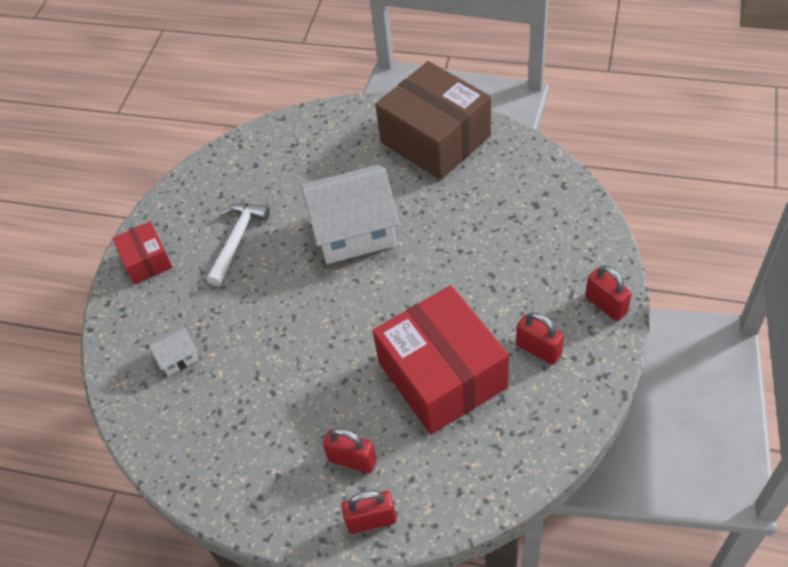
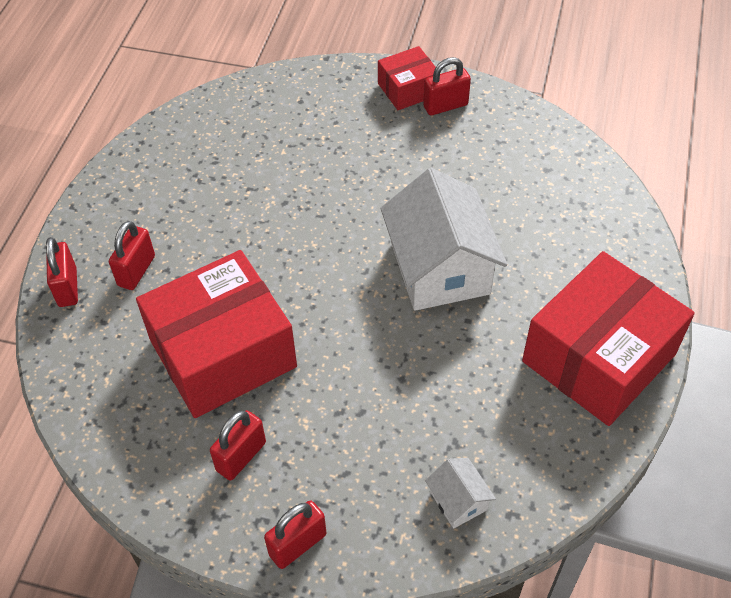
camera: 85 degrees right, 0 degrees up
(172, 233) = (445, 106): none -> red padlock
(177, 357) = (283, 125): white house -> white house (458, 500)
(237, 240) = (432, 160): white hammer -> none
(435, 139) = (599, 358): brown box -> red box

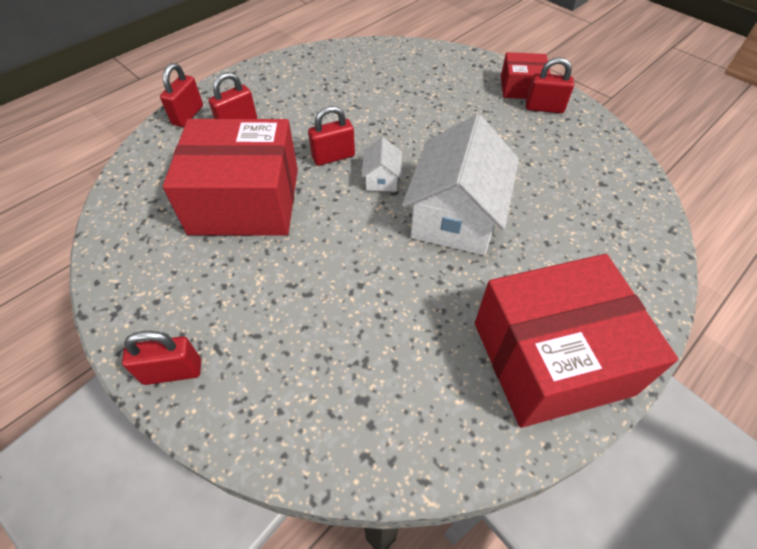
camera: 30 degrees right, 0 degrees up
(241, 456) = (193, 279): red padlock -> red padlock (333, 157)
(458, 500) = (328, 414): white house -> white house (382, 179)

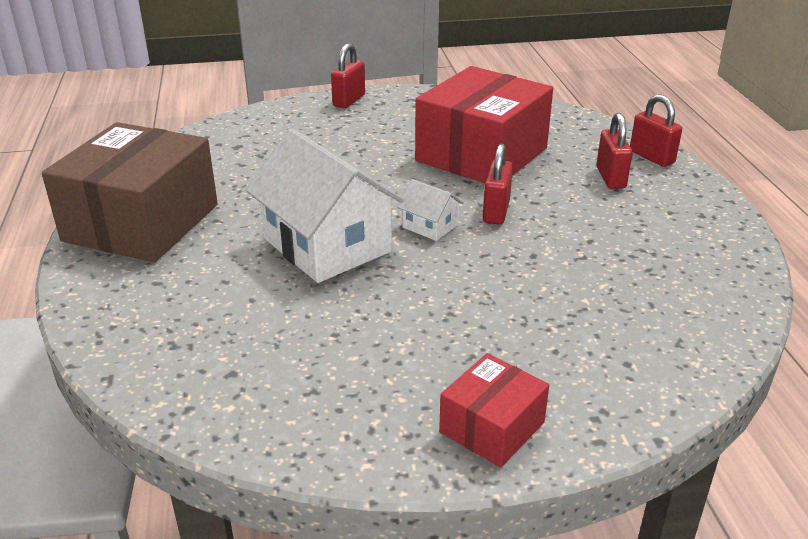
camera: 125 degrees right, 20 degrees down
(544, 108) = (418, 419): red padlock -> none
(551, 358) = (141, 222): red box -> brown box

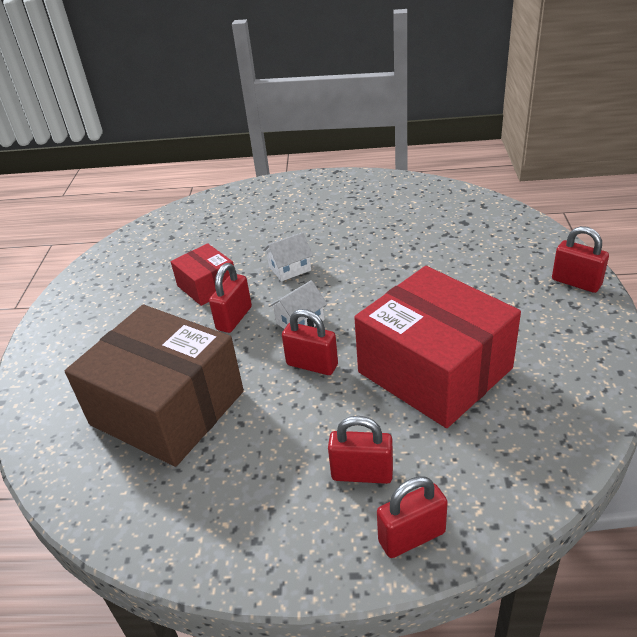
camera: 105 degrees right, 5 degrees up
(141, 222) = (346, 193): brown box -> brown box (167, 407)
(327, 245) = (290, 268): white house -> white house, size x0.44
(434, 271) = (234, 318): none -> red padlock
(492, 427) = (65, 328): red box -> red box (207, 286)

